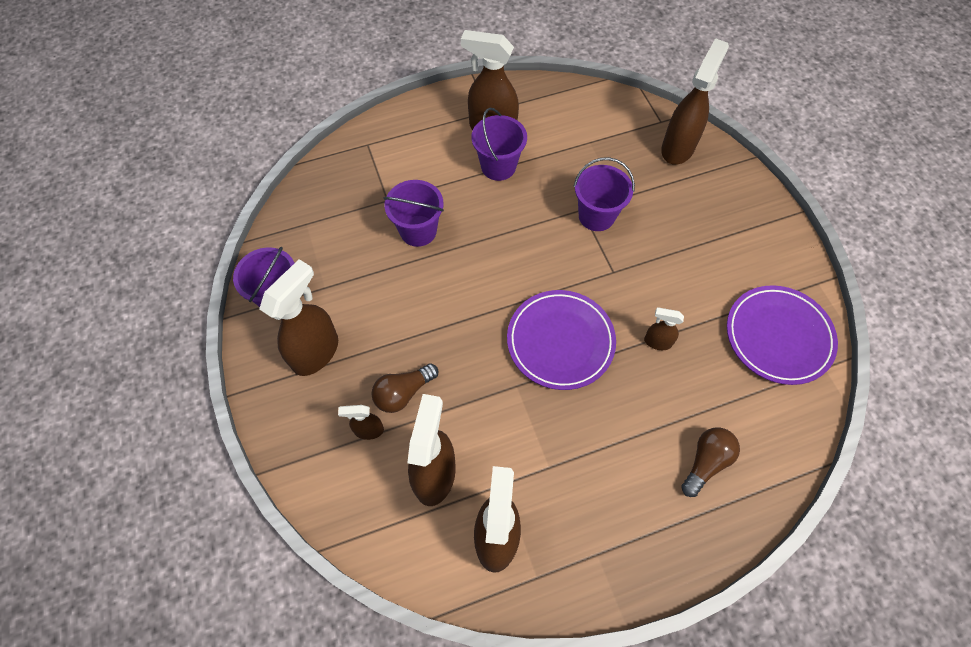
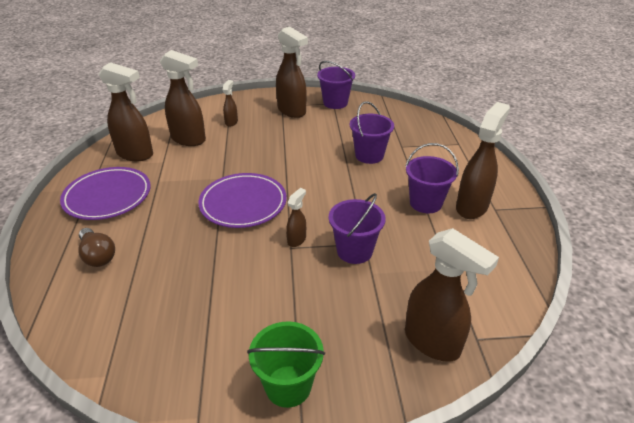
camera: 105 degrees right, 25 degrees down
(403, 393) = (247, 135): brown light bulb -> none
(657, 342) = (210, 256): brown spray bottle -> brown spray bottle (297, 240)
(763, 232) = (288, 386): none -> green bucket
(778, 337) = (162, 347): purple plate -> purple plate (108, 197)

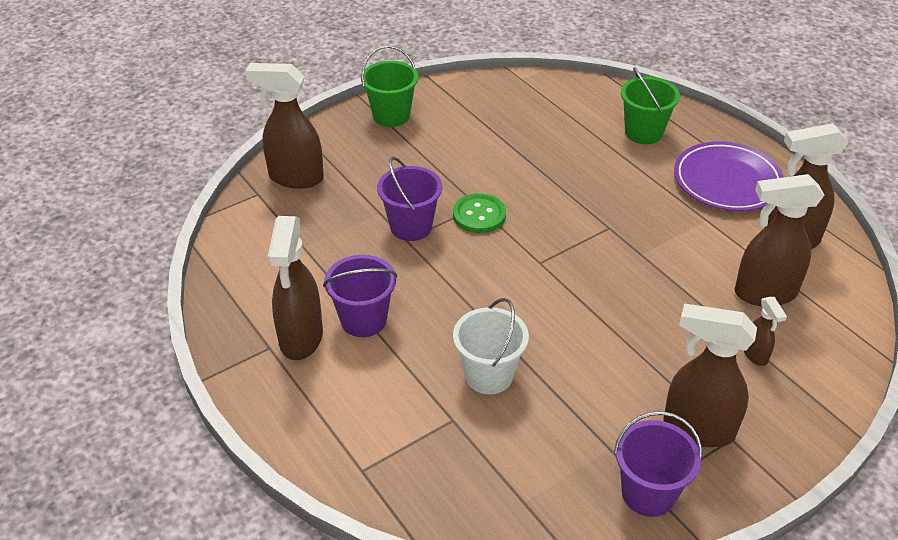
camera: 150 degrees right, 5 degrees up
(98, 255) = (643, 132): brown light bulb -> green bucket
(243, 204) = (577, 231): purple plate -> none
(297, 240) = (479, 215): brown spray bottle -> green button
(369, 155) = (489, 375): purple bucket -> white bucket

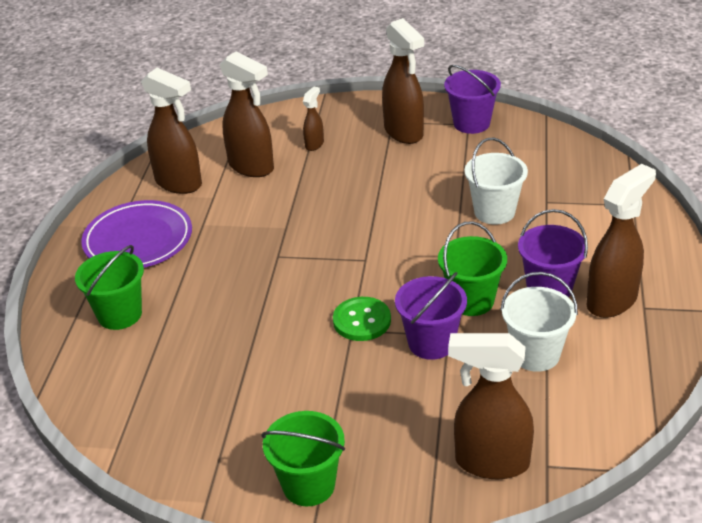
camera: 135 degrees left, 5 degrees down
(295, 178) = (490, 462): brown spray bottle -> brown spray bottle turned 135 degrees clockwise
(326, 259) = (535, 354): none -> white bucket
(416, 274) = (471, 301): none -> green bucket

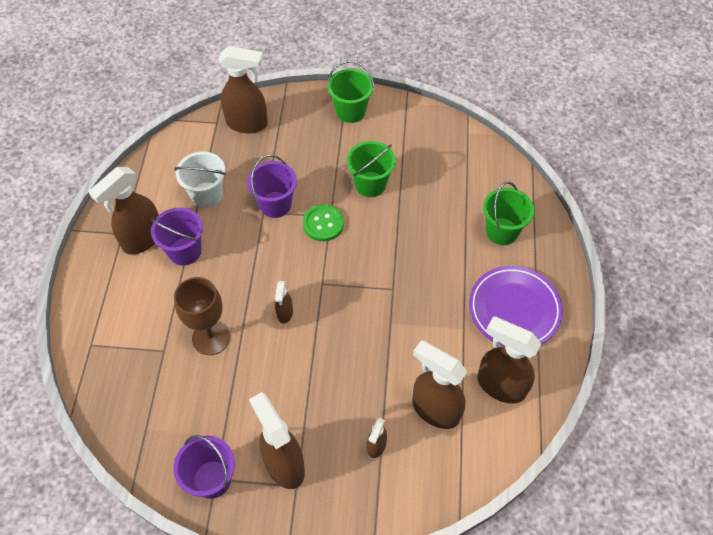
camera: 175 degrees right, 20 degrees up
(410, 233) = (285, 313): none -> brown spray bottle
(471, 301) = (243, 241): green bucket -> green bucket (370, 184)
(494, 212) = (211, 338): white bucket -> brown goblet

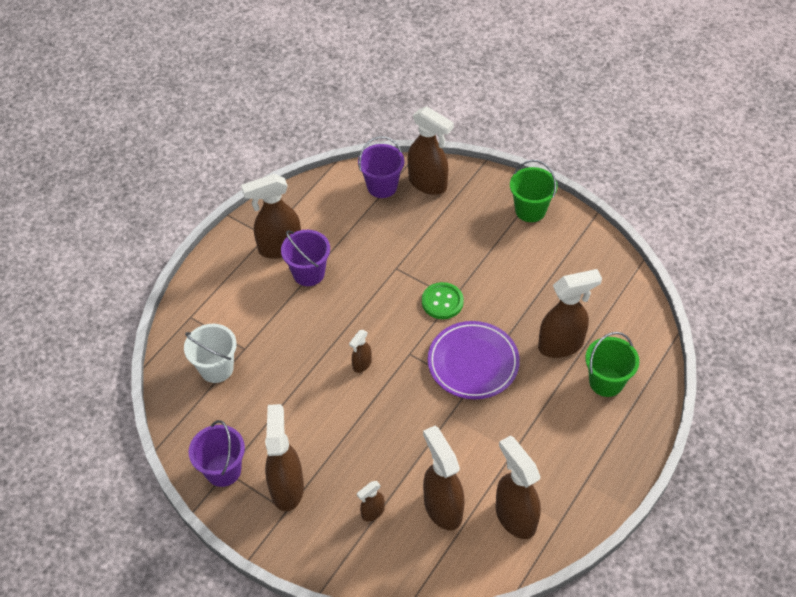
camera: 30 degrees right, 5 degrees down
(207, 195) = (355, 232): white bucket -> white bucket (216, 368)
(211, 338) = (288, 356): brown goblet -> none
(275, 204) = (410, 266): purple bucket -> purple bucket (382, 186)
(370, 184) = (507, 285): green bucket -> none
(446, 216) = (561, 345): none -> brown spray bottle
(514, 309) = (572, 457): purple plate -> purple plate (473, 363)

